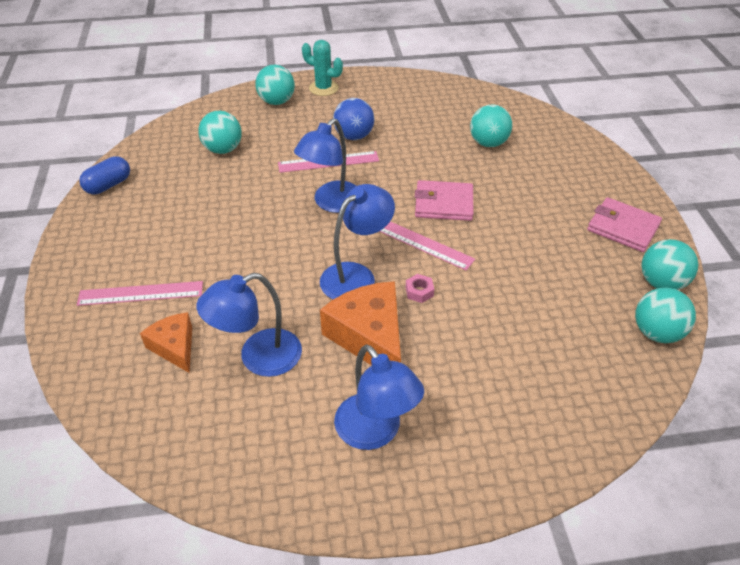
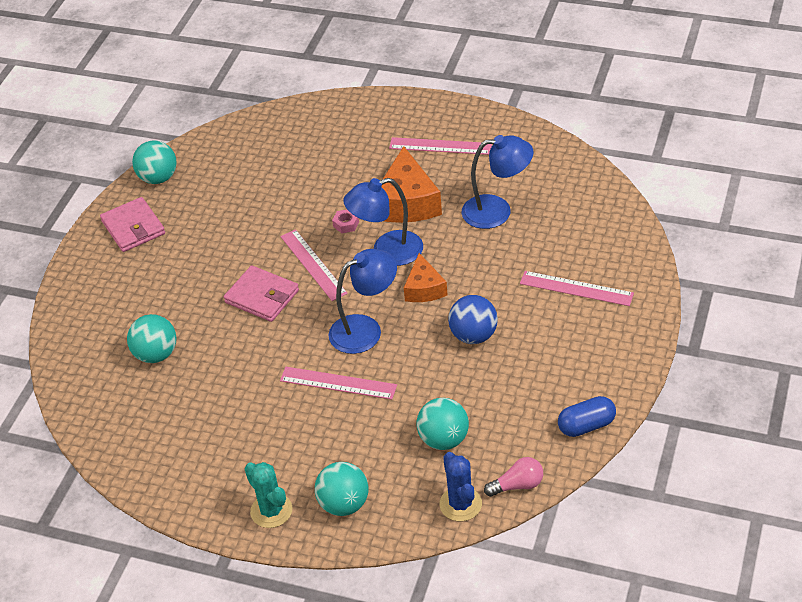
camera: 150 degrees left, 0 degrees up
(155, 138) = (517, 485): none -> pink light bulb
(174, 347) = (558, 236): orange cheese -> orange cheese (424, 288)
(194, 120) = (460, 504): none -> blue cactus
(354, 136) = (288, 412): blue ball -> blue ball (473, 335)
(375, 432) = (440, 146): blue lamp -> pink ruler
(656, 332) = (203, 149): turquoise ball -> none

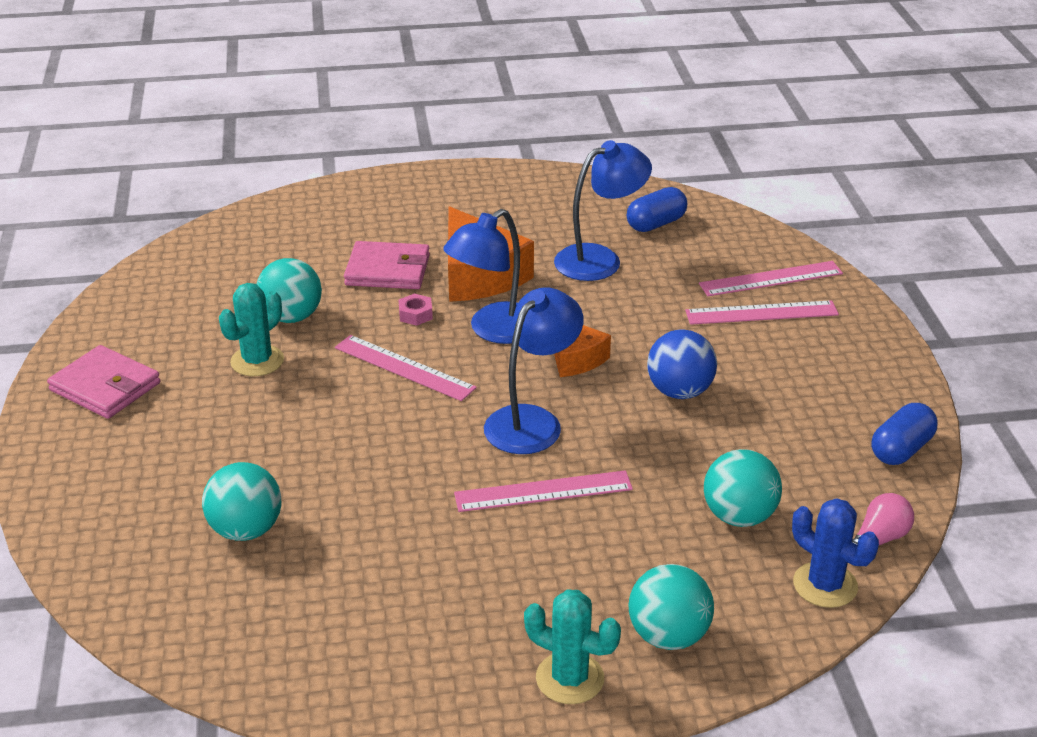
camera: 30 degrees left, 10 degrees down
(158, 178) = (106, 323): turquoise ball -> turquoise ball (291, 317)
(229, 233) = (257, 361): none -> turquoise cactus
(262, 296) = (358, 420): pink wallet -> pink wallet (387, 270)
(440, 146) = (476, 212): pink ruler -> pink ruler (771, 279)
(558, 190) = (656, 224): none -> blue capsule

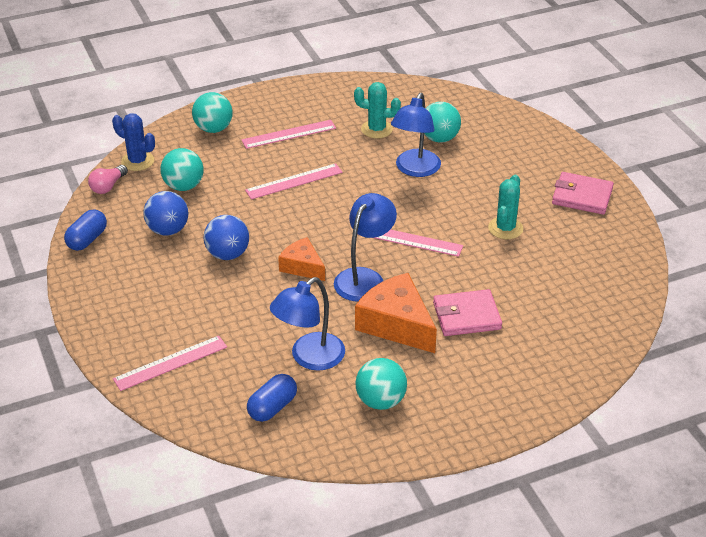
camera: 165 degrees right, 5 degrees up
(291, 317) = (507, 264): turquoise ball -> turquoise ball (380, 401)
(415, 314) = (424, 281): pink nut -> none
(532, 421) = (314, 219): blue lamp -> blue lamp (415, 169)
(570, 678) = (255, 107): turquoise cactus -> turquoise cactus (376, 129)
(761, 313) = (177, 328): pink ruler -> pink ruler (289, 134)
(769, 443) = (168, 230): none -> blue ball

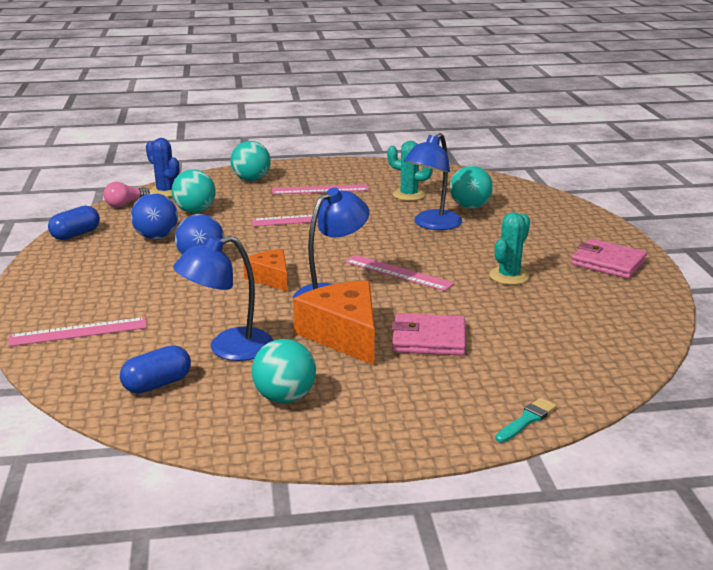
camera: 15 degrees right, 15 degrees down
(570, 386) = (527, 420): none -> turquoise brush

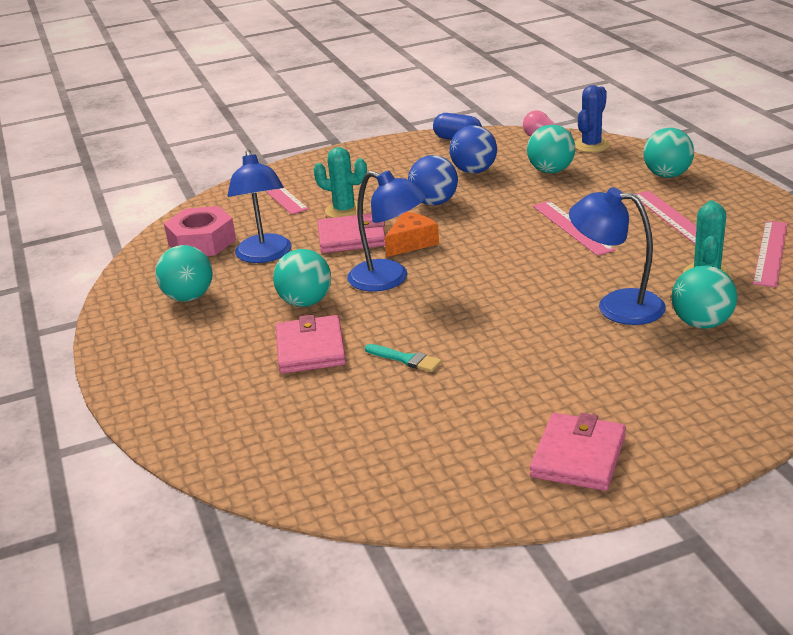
camera: 80 degrees right, 5 degrees up
(157, 384) = (202, 242): blue capsule -> pink nut
(228, 349) = (265, 255): blue lamp -> blue lamp turned 150 degrees counterclockwise
(232, 302) = (351, 237): none -> pink wallet
(344, 335) = (305, 302): orange cheese -> turquoise ball
(398, 273) = (460, 306): pink ruler -> pink ruler (770, 253)
(509, 276) = (489, 380): turquoise cactus -> turquoise cactus (344, 210)
(527, 420) = (163, 425): turquoise brush -> turquoise brush (405, 359)

